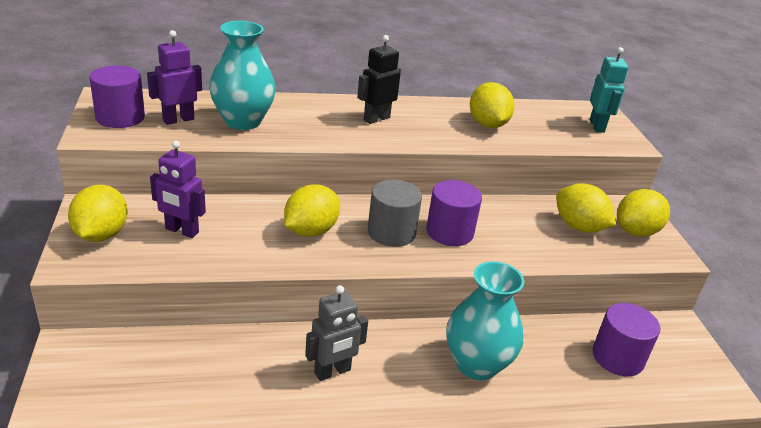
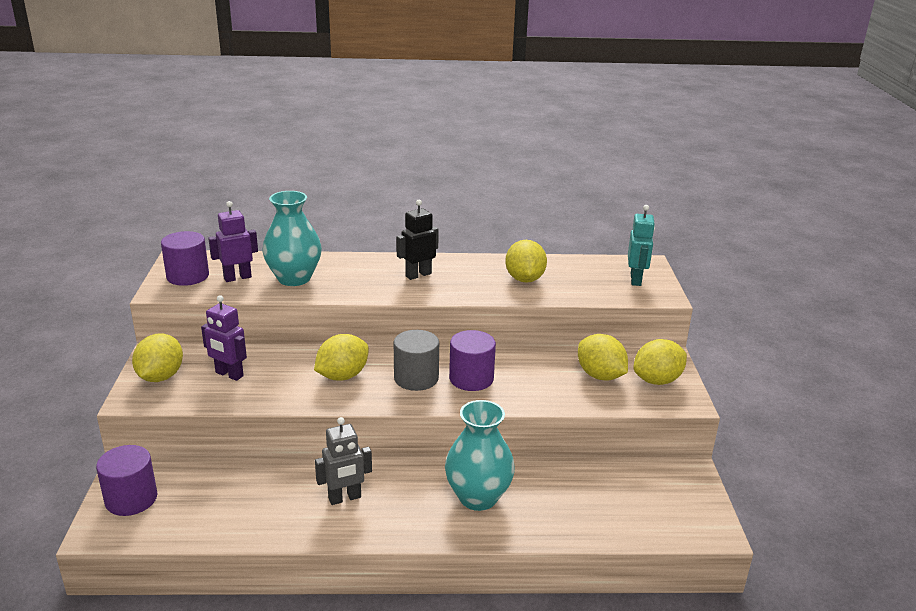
camera: 10 degrees right, 5 degrees down
(618, 357) = (617, 496): purple cylinder -> purple cylinder (131, 499)

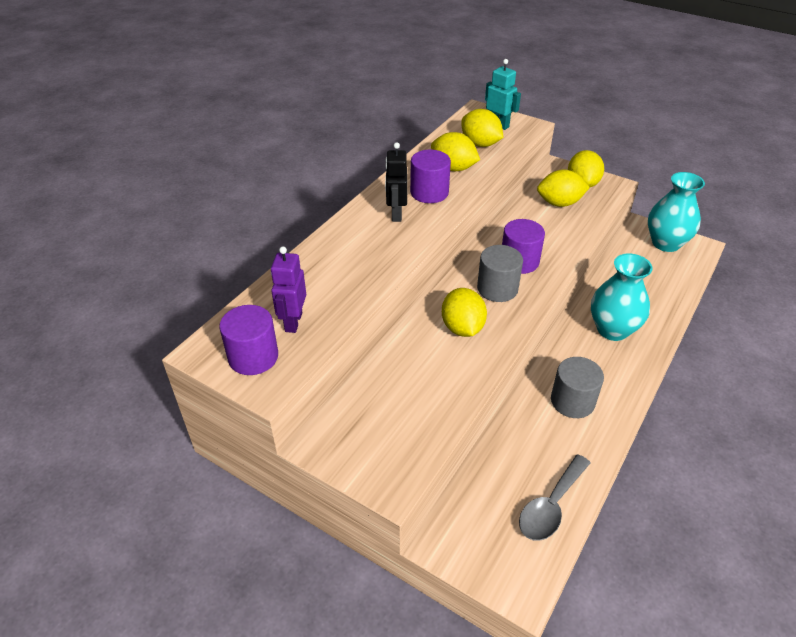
camera: 55 degrees left, 15 degrees up
(131, 499) = (488, 550): purple cylinder -> purple cylinder (429, 192)
(161, 377) = (367, 452): yellow lemon -> yellow lemon (480, 144)
(200, 521) = (551, 506): none -> grey spoon
(229, 374) = (403, 400): purple robot -> none
(294, 278) = (332, 285): turquoise vase -> turquoise vase (666, 243)
(345, 498) = (572, 401): grey robot -> grey cylinder

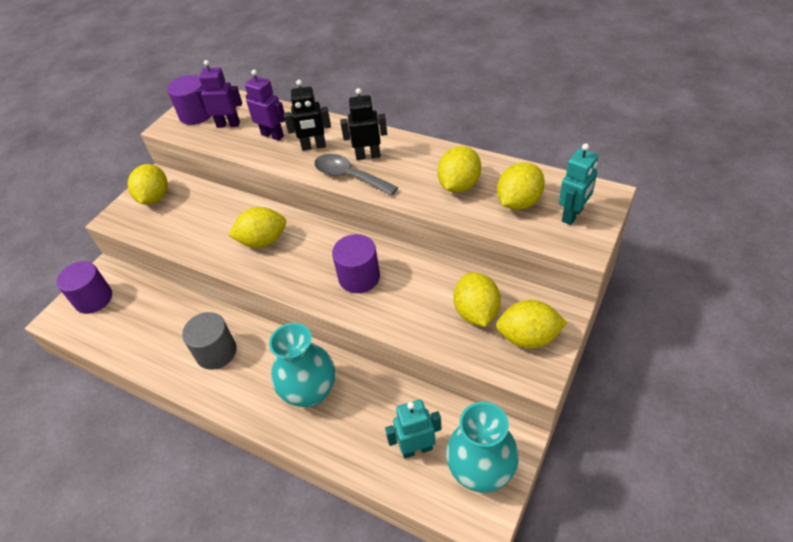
camera: 90 degrees right, 5 degrees up
(333, 281) = (272, 135): none -> purple robot
(360, 441) = (154, 198): none -> yellow lemon
(368, 250) = (314, 146): none -> black robot
(429, 192) = (408, 172): purple cylinder -> purple cylinder (93, 299)
(497, 288) = (315, 262): grey cylinder -> none
(551, 506) = (115, 335): grey spoon -> grey spoon (349, 176)
(655, 271) = (416, 448): none -> turquoise robot

